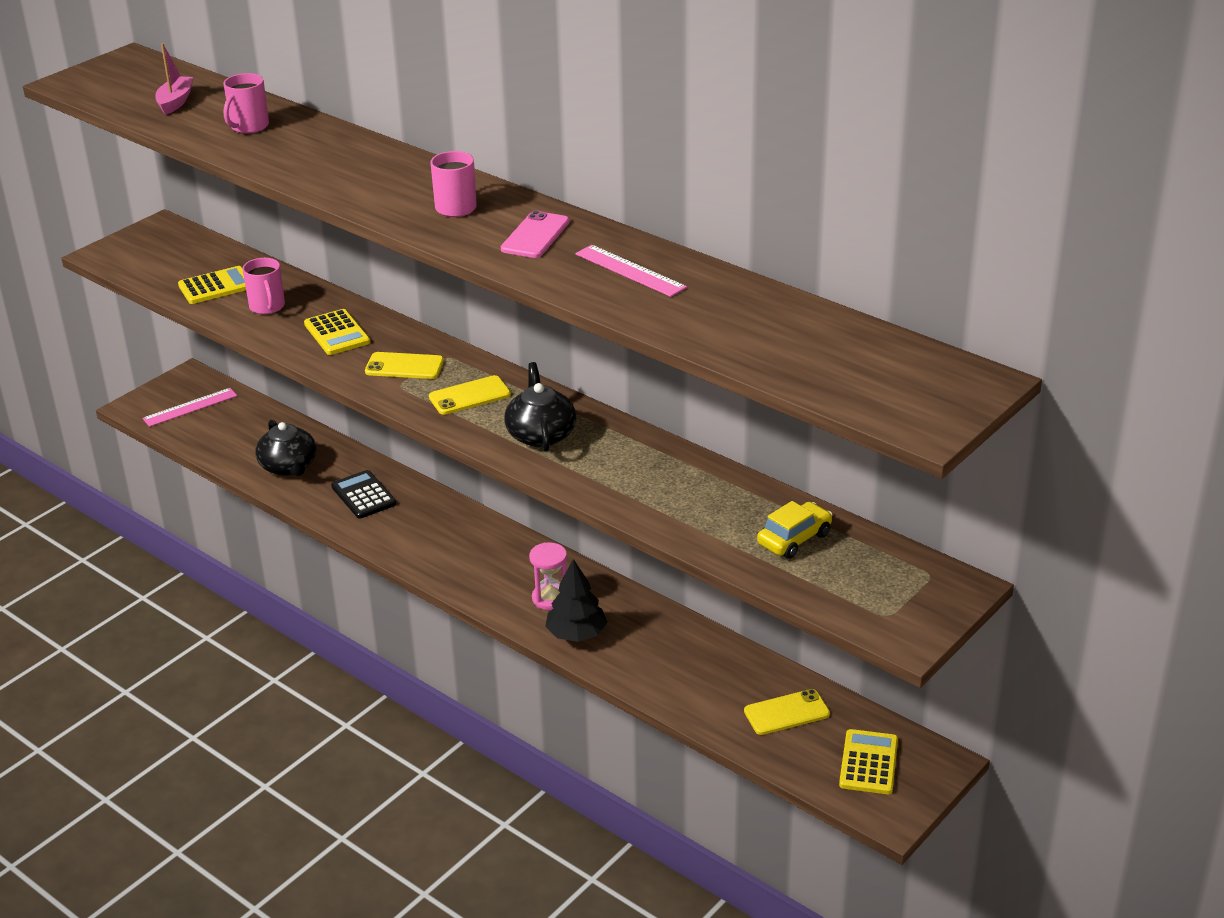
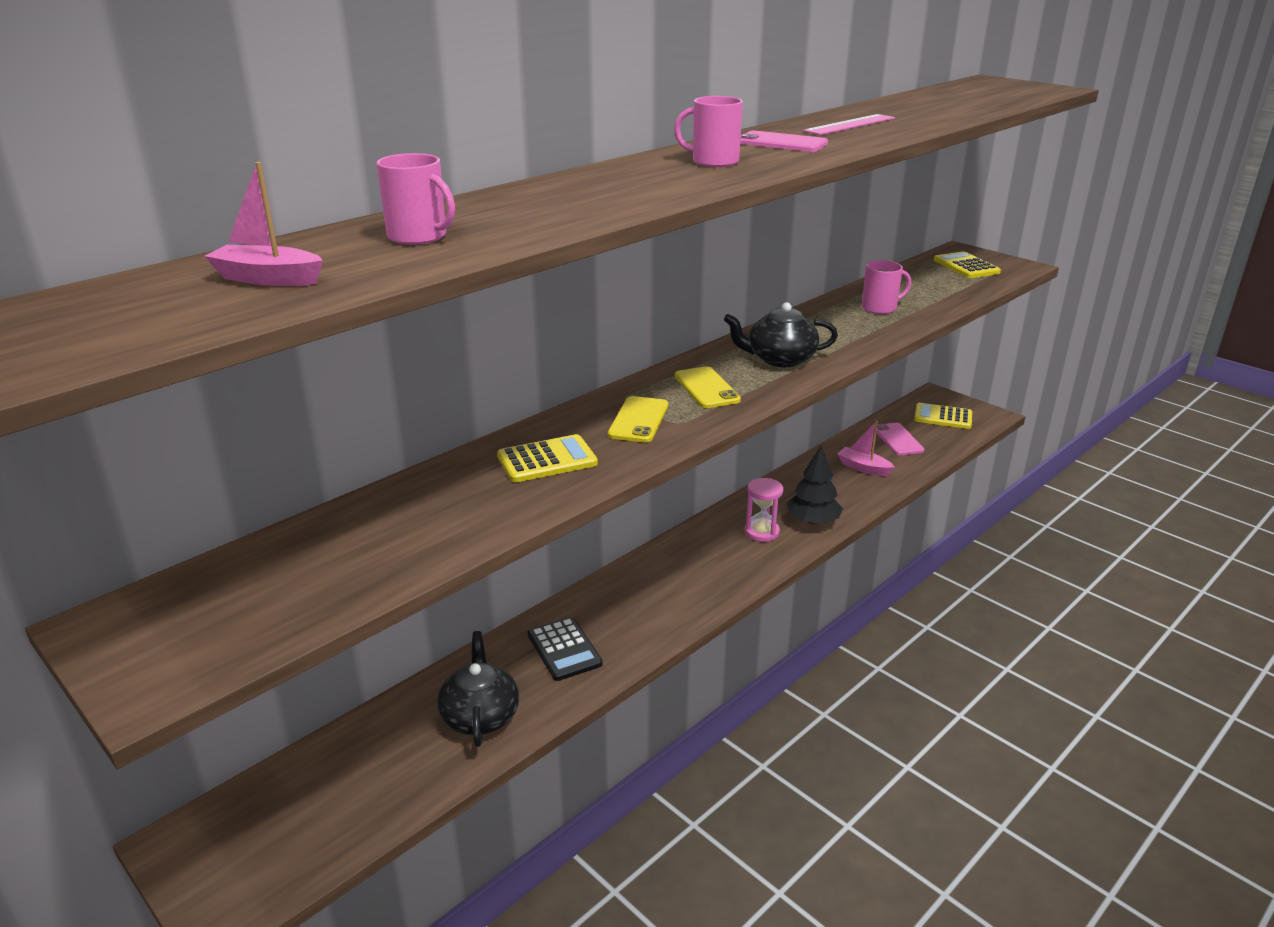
camera: 85 degrees left, 5 degrees down
(190, 407) = (270, 835): pink ruler -> none
(216, 286) = (363, 556): yellow calculator -> yellow calculator (966, 266)
(267, 307) = (451, 510): pink mug -> pink mug (880, 308)
(289, 467) = (480, 716): black teapot -> black teapot turned 75 degrees counterclockwise
(363, 495) = (564, 649): black calculator -> black calculator turned 90 degrees counterclockwise
(703, 678) = (863, 468): none -> pink boat
(786, 712) = (898, 439): yellow phone -> pink phone
(794, 539) = (921, 285): yellow car -> none

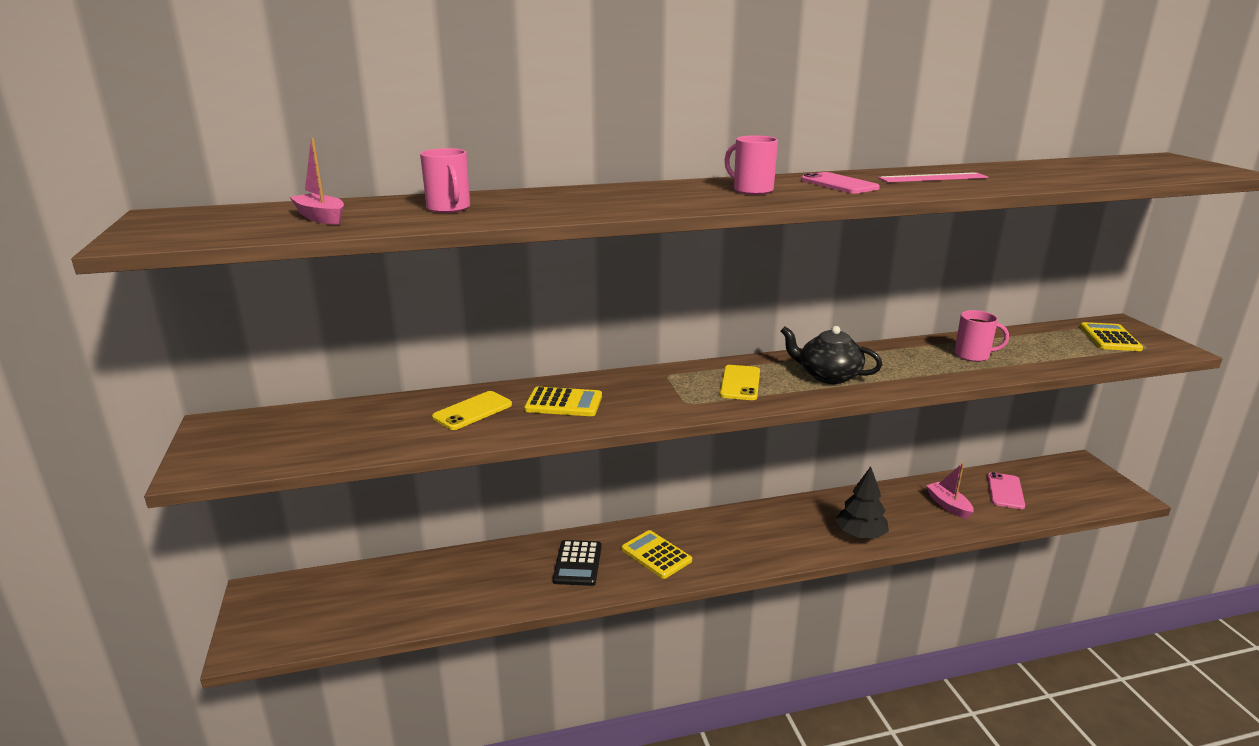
camera: 30 degrees right, 5 degrees down
(480, 716) = (484, 587): black teapot -> none
(638, 420) = (660, 393): yellow phone -> yellow phone (472, 411)
(762, 532) = (806, 529): pink hourglass -> none
(943, 417) = (1072, 484): yellow calculator -> yellow calculator (656, 555)

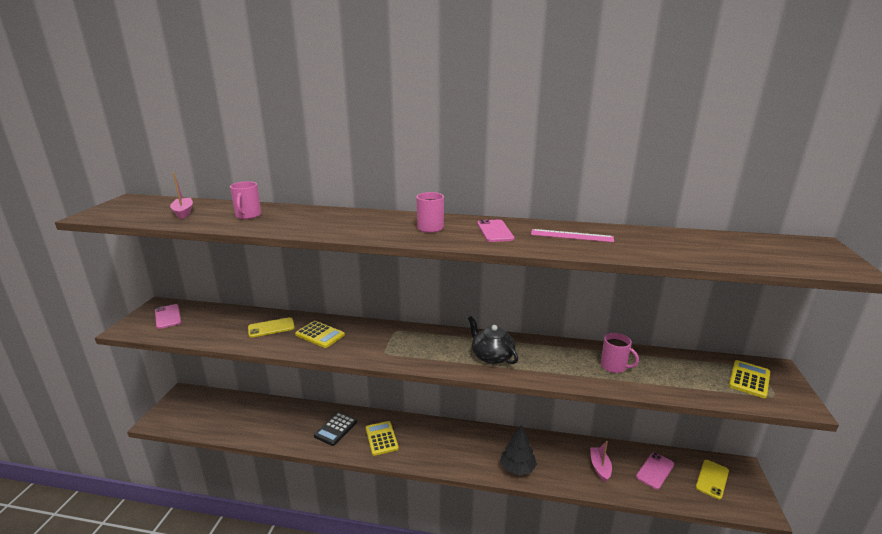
camera: 25 degrees right, 0 degrees up
(258, 436) = (168, 316): none -> pink phone
(740, 383) = (430, 347): yellow phone -> yellow phone (712, 479)

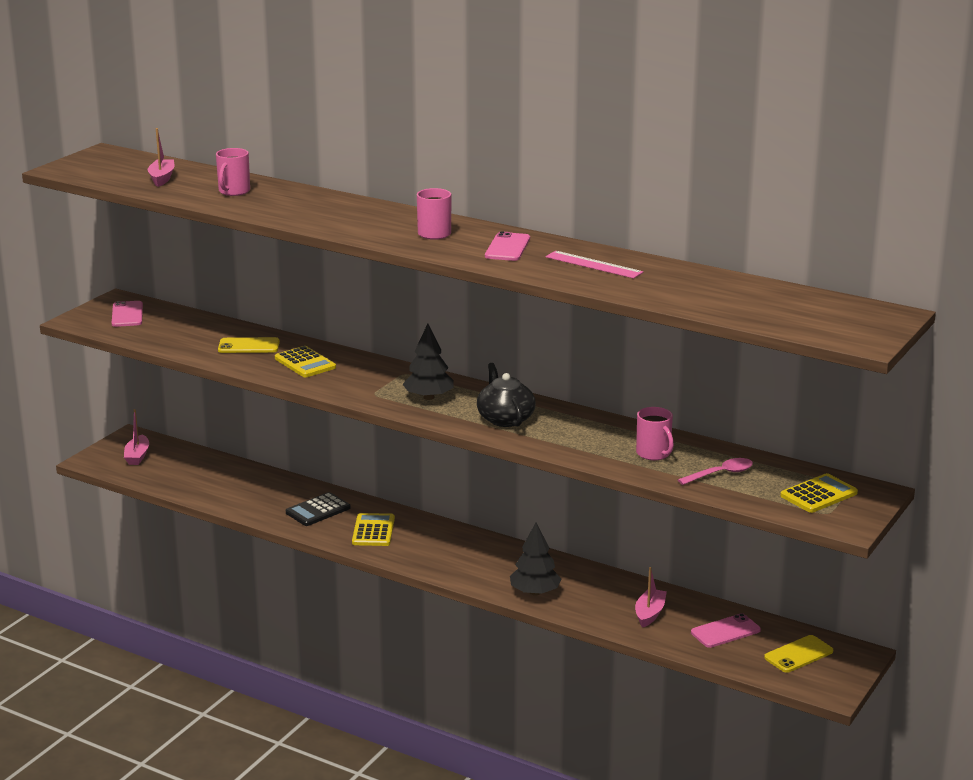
camera: 20 degrees right, 0 degrees up
(190, 409) = (137, 456): none -> pink boat
(426, 348) = (428, 397): none -> black tree
(672, 375) = (721, 474): none -> pink spoon

